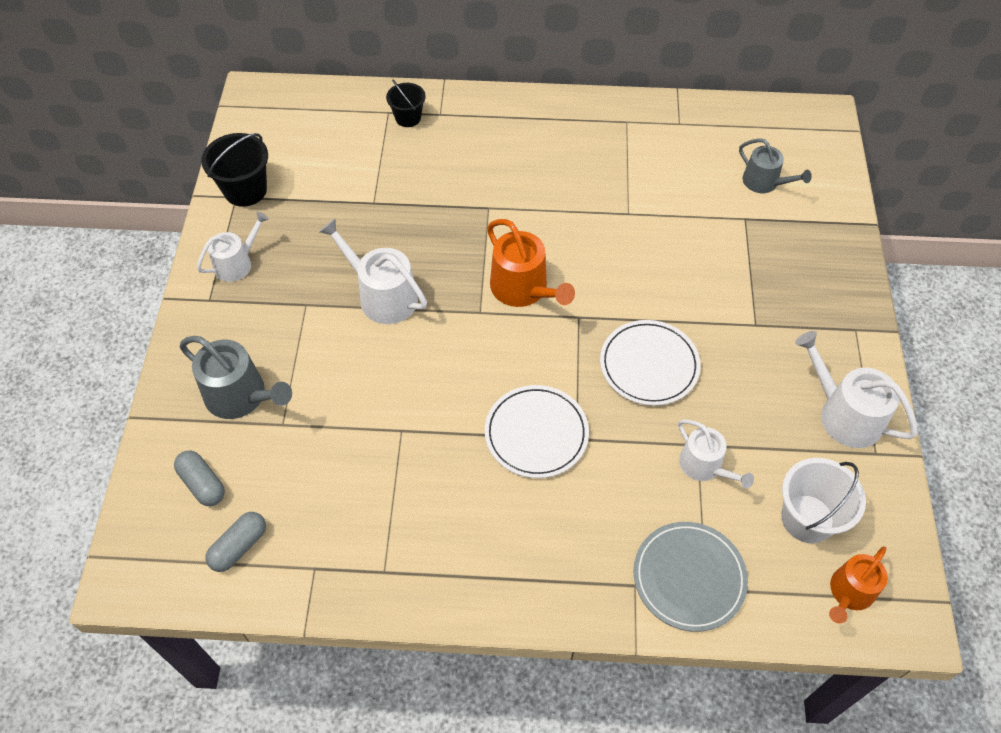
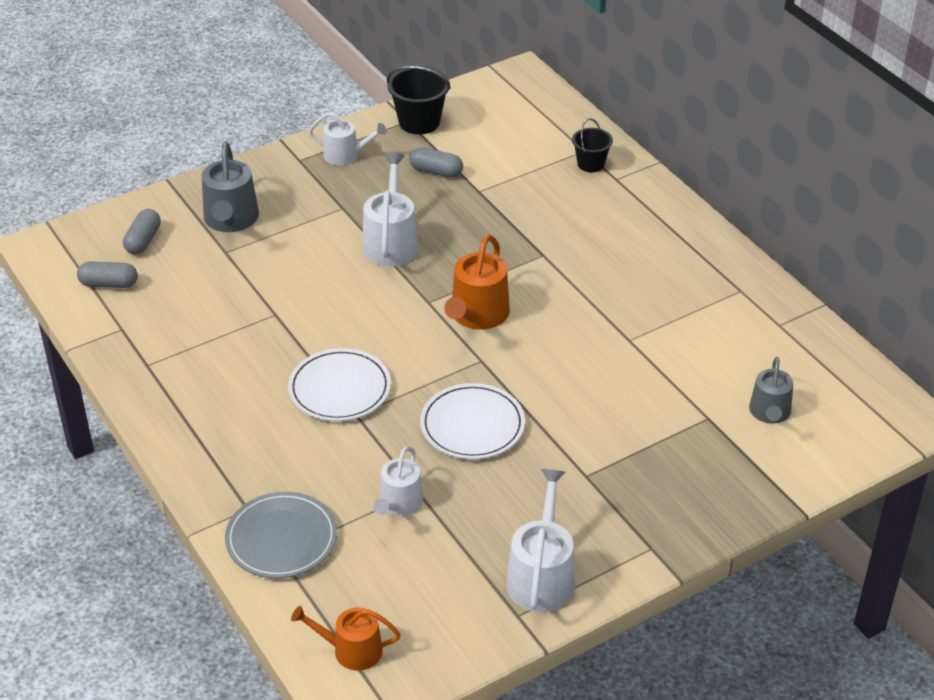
camera: 55 degrees right, 15 degrees down
(321, 215) = (436, 171): none -> grey capsule
(807, 518) = (404, 593): white bucket -> none

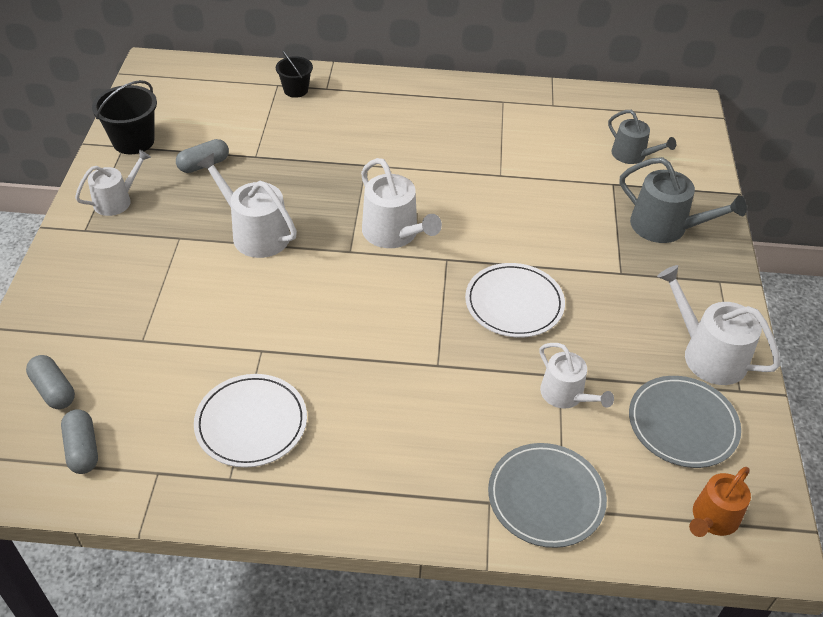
camera: 55 degrees left, 5 degrees up
(109, 284) = (82, 449): grey capsule -> grey capsule turned 60 degrees counterclockwise
(231, 220) = (104, 314): grey watering can -> grey watering can (665, 227)
(340, 389) = (397, 359): white plate -> white plate (251, 423)
(438, 591) = (682, 424): none -> grey plate
(477, 315) = (394, 233): orange watering can -> white watering can

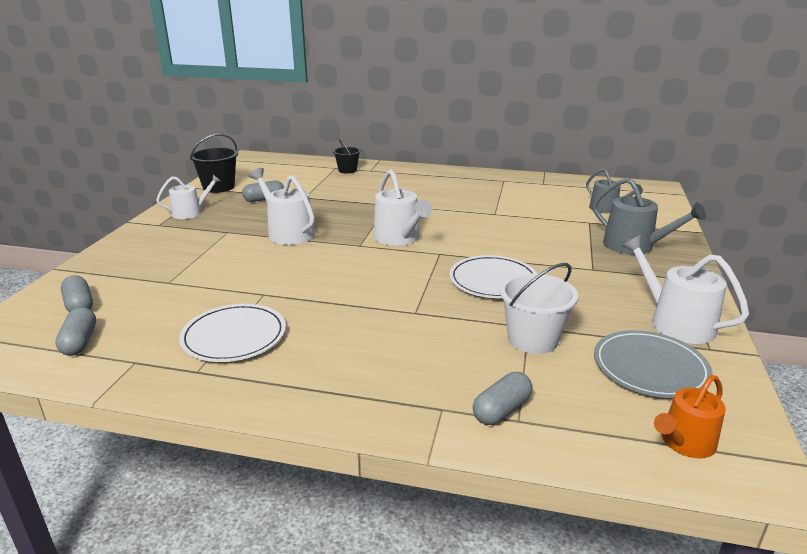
camera: 10 degrees right, 20 degrees down
(546, 497) = (501, 410): grey plate -> grey capsule
(566, 395) = (532, 339): white watering can -> white bucket

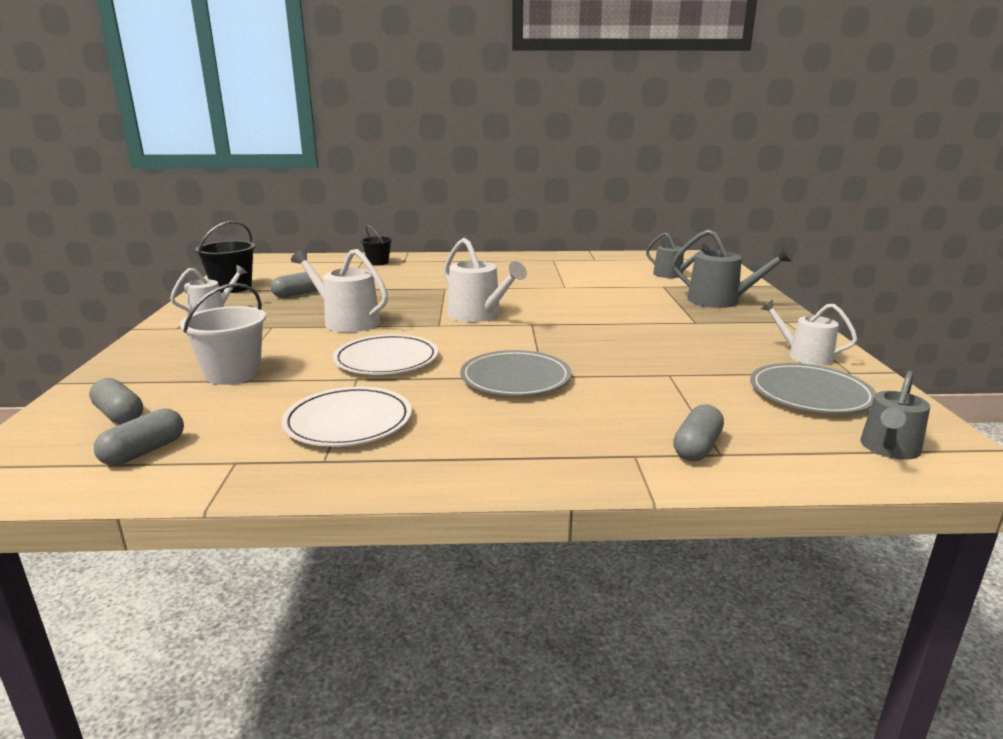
camera: 15 degrees left, 5 degrees down
(79, 342) = (144, 452): grey capsule -> grey capsule turned 60 degrees clockwise
(390, 311) = (515, 378): none -> grey plate
(493, 280) = (605, 341): white plate -> white plate (386, 359)
(532, 339) = (682, 384): white bucket -> white bucket (233, 374)
(675, 322) = (804, 355): white watering can -> white watering can, size x0.67
(684, 443) = (889, 449): orange watering can -> grey watering can

